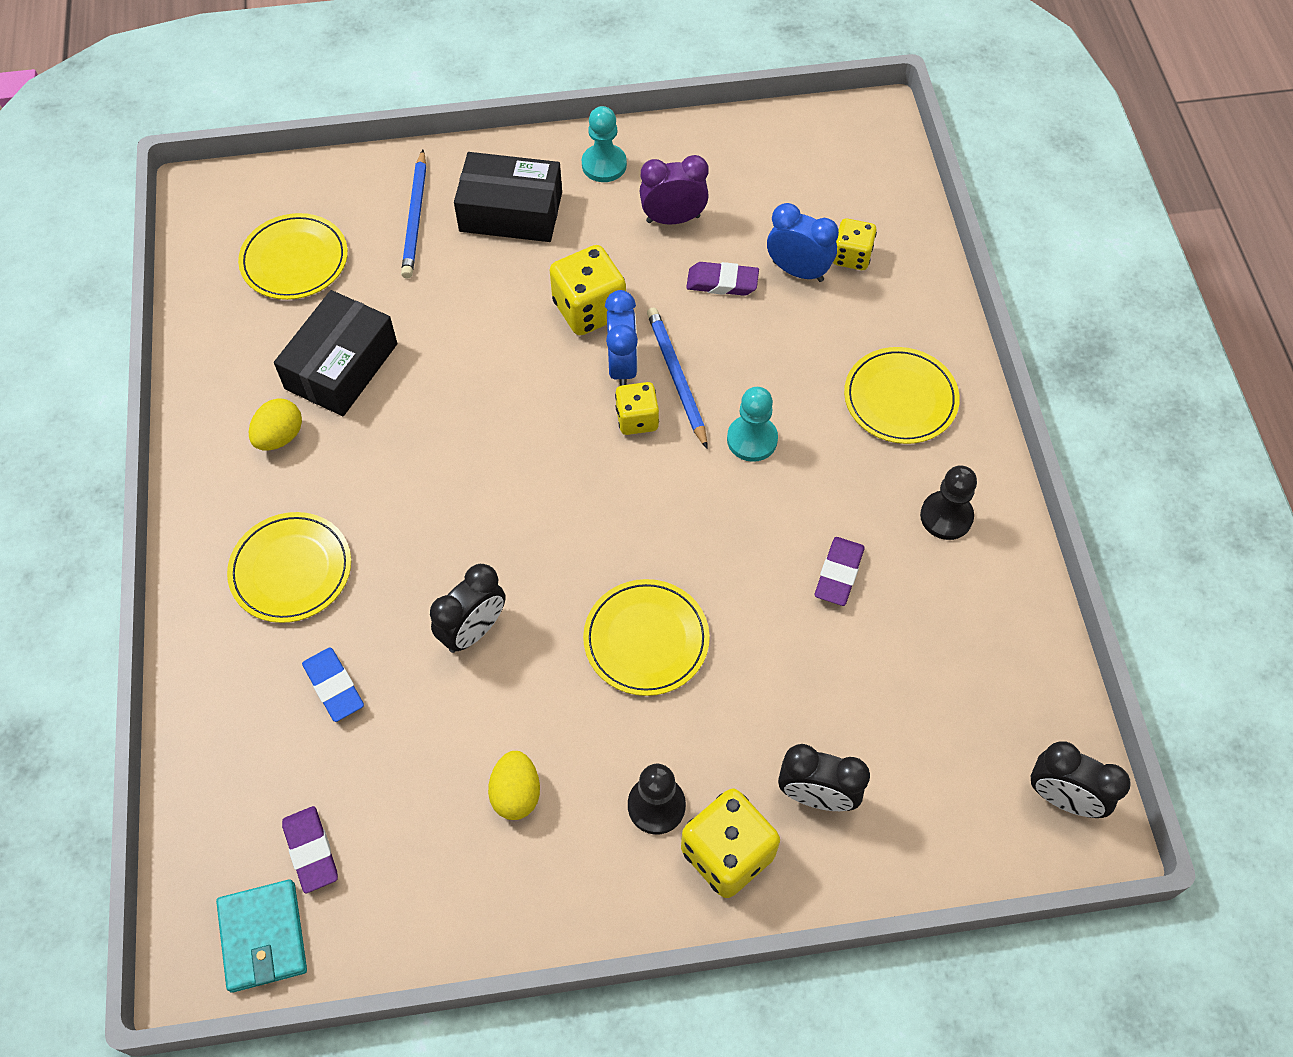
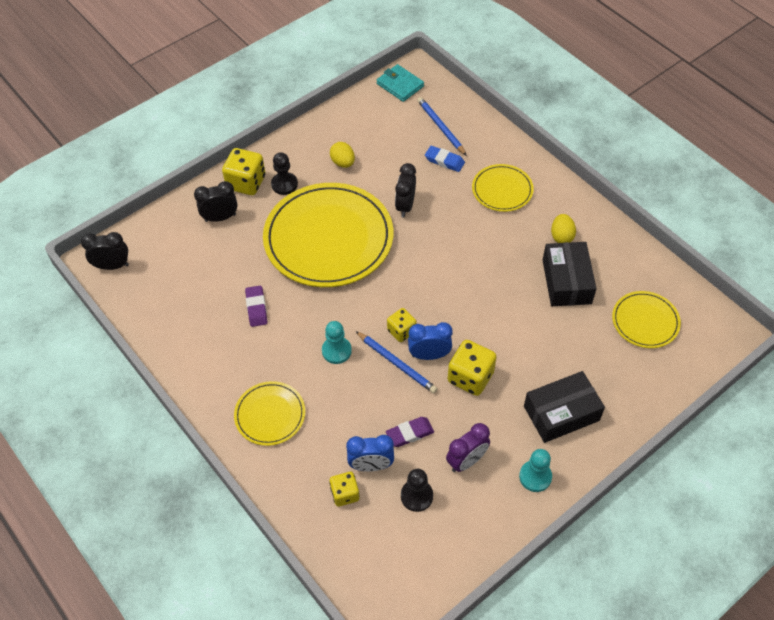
camera: 150 degrees right, 5 degrees down
(311, 851) = (405, 112): purple eraser -> none
(416, 217) = (608, 380): blue pencil -> blue pencil (440, 127)
(622, 366) = (429, 355): blue clock -> blue clock turned 120 degrees clockwise
(646, 639) = (328, 238): yellow plate -> yellow plate, size x2.05
(946, 516) = (216, 362): black pawn -> black pawn (416, 496)

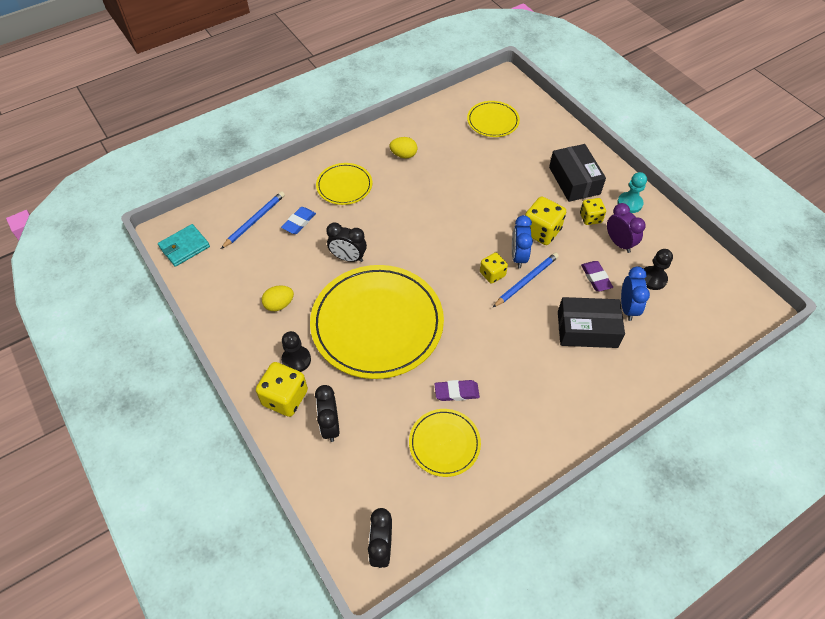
camera: 85 degrees left, 0 degrees up
(270, 415) = (580, 384): yellow plate -> yellow plate (444, 443)
(336, 351) = (511, 325): turquoise pawn -> none
(345, 494) = (656, 329): yellow dice -> yellow dice (590, 218)
(440, 127) = (254, 220): blue pencil -> blue pencil turned 150 degrees clockwise
(566, 281) = (450, 159): black box -> black box (587, 329)

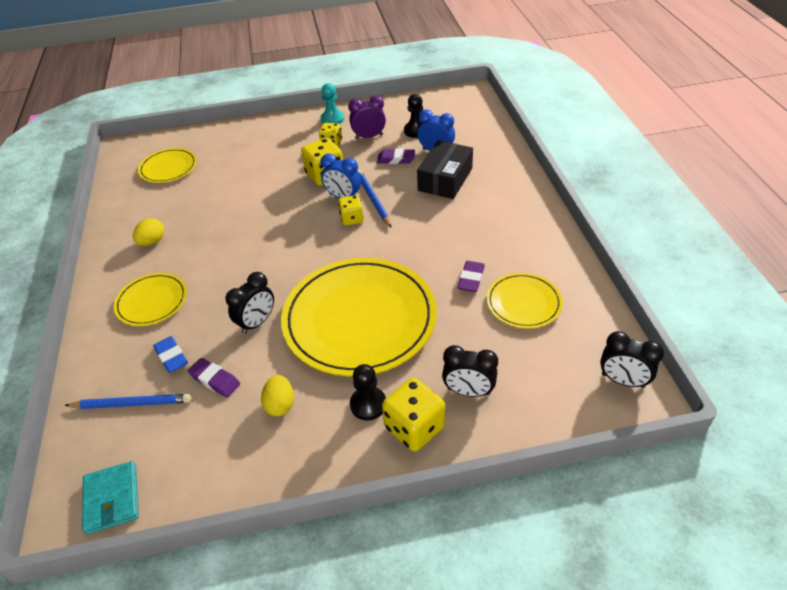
camera: 65 degrees left, 10 degrees down
(254, 220) = (132, 403): blue pencil -> blue pencil turned 120 degrees clockwise
(288, 257) = (215, 380): none -> purple eraser
(574, 180) = (284, 140): black box -> none

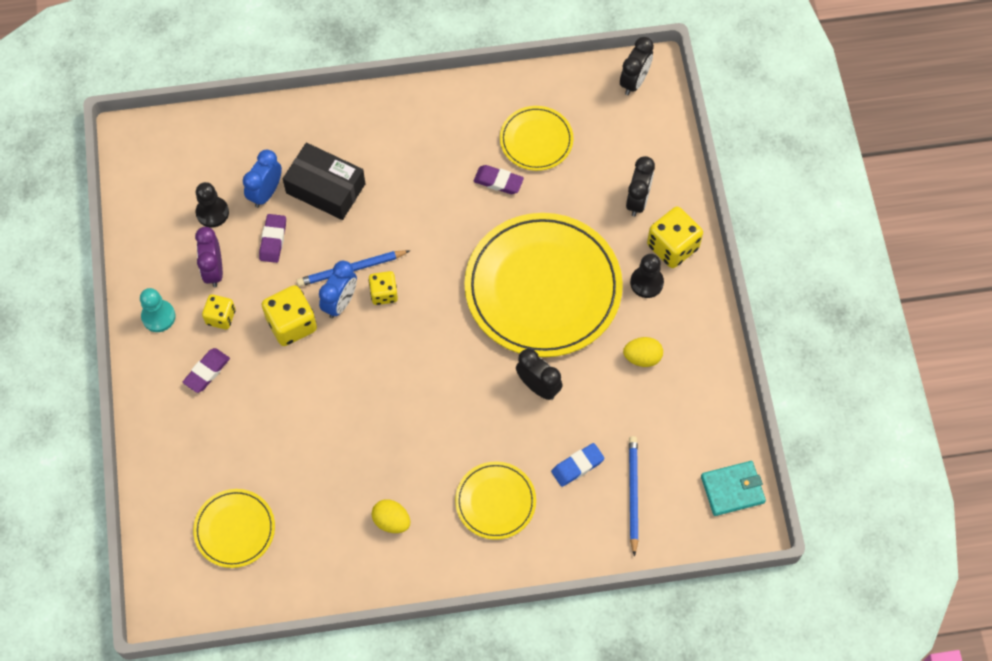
camera: 90 degrees left, 20 degrees up
(215, 380) = (610, 419): purple eraser -> purple eraser (207, 372)

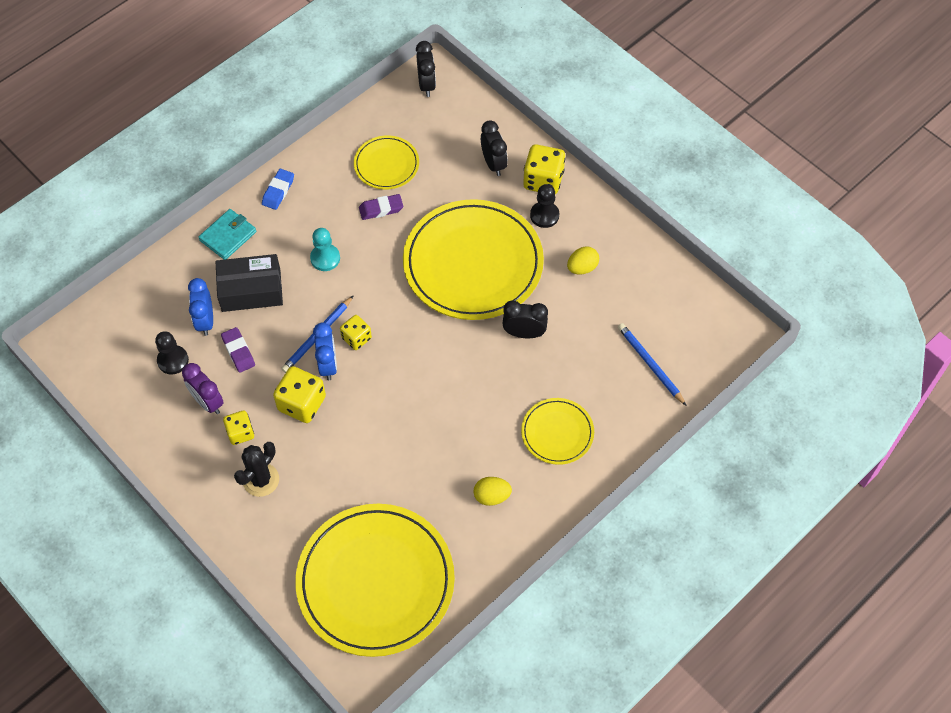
camera: 35 degrees left, 5 degrees down
(158, 316) = (188, 463): turquoise pawn -> turquoise pawn (325, 258)
(207, 372) = (261, 480): purple eraser -> black cactus
(235, 529) = (375, 581): yellow plate -> yellow plate, size x2.05
(577, 466) = (596, 370): blue eraser -> blue eraser (278, 191)
(732, 489) = (715, 318): turquoise wallet -> turquoise wallet (228, 236)

